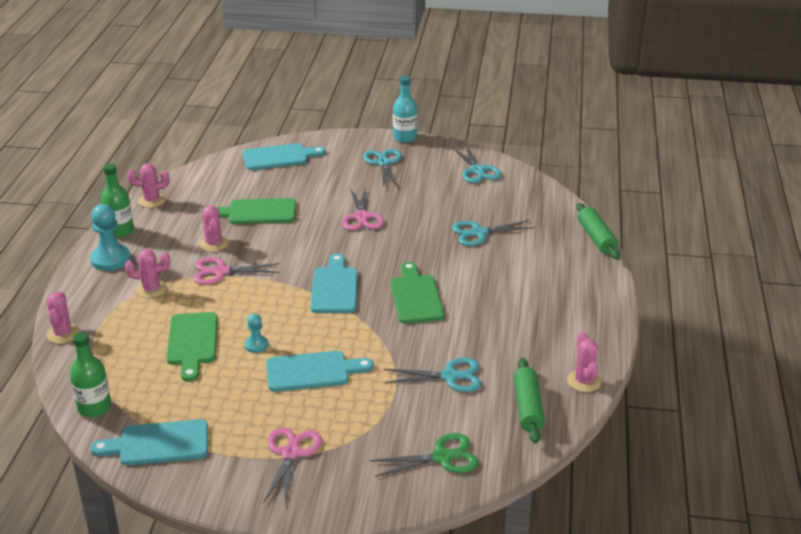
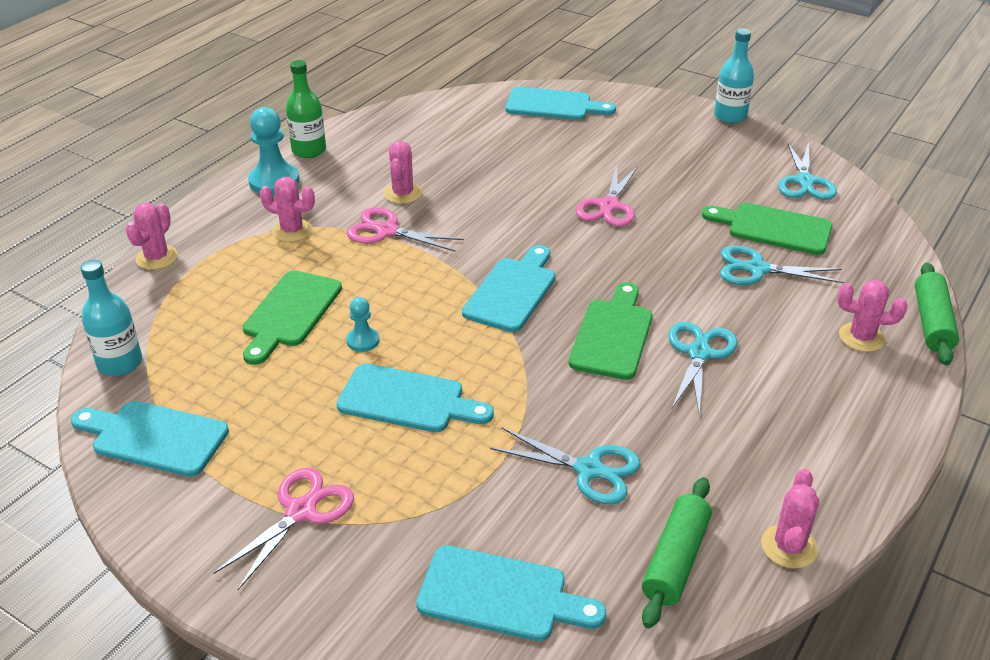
camera: 25 degrees right, 5 degrees up
(94, 408) = (120, 363): green bottle -> turquoise bottle
(152, 200) = (369, 123): pink cactus -> pink cactus (861, 337)
(258, 212) = (482, 167): green cutting board -> green cutting board (774, 228)
(383, 163) = (681, 142): turquoise scissors -> turquoise scissors (699, 353)
(442, 457) = (500, 595): green scissors -> turquoise cutting board

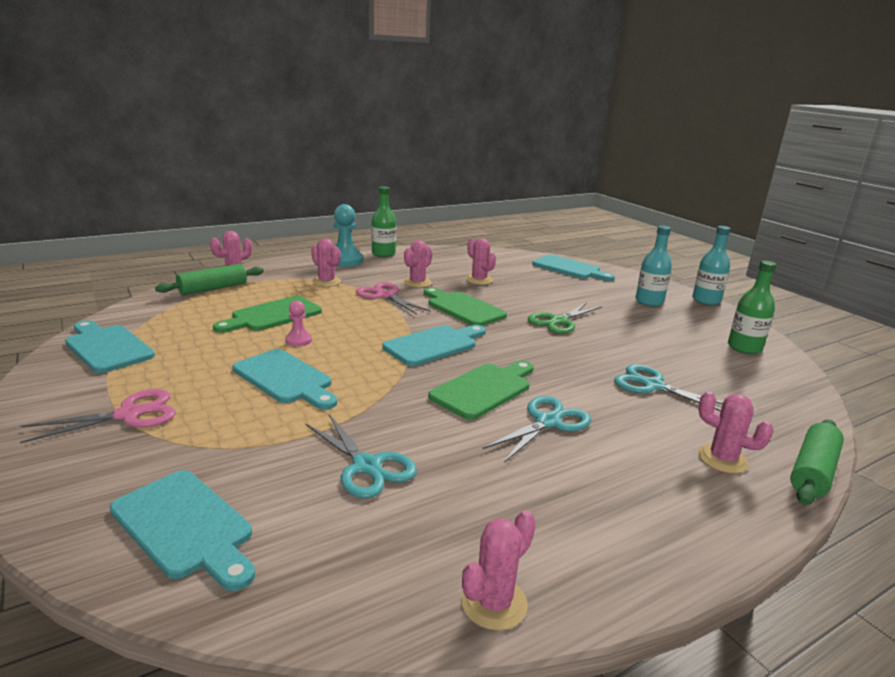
camera: 25 degrees right, 15 degrees down
(120, 363) = (144, 310): turquoise bottle -> turquoise bottle (649, 302)
(363, 341) = (298, 340): turquoise pawn -> pink pawn
(469, 163) = (479, 280): none -> pink cactus
(608, 206) = (558, 321): pink scissors -> green scissors
(675, 560) = (366, 565): green rolling pin -> green rolling pin (213, 288)
(774, 228) = (691, 366): green cutting board -> green cutting board (463, 308)
(805, 182) = (744, 348): turquoise scissors -> green bottle

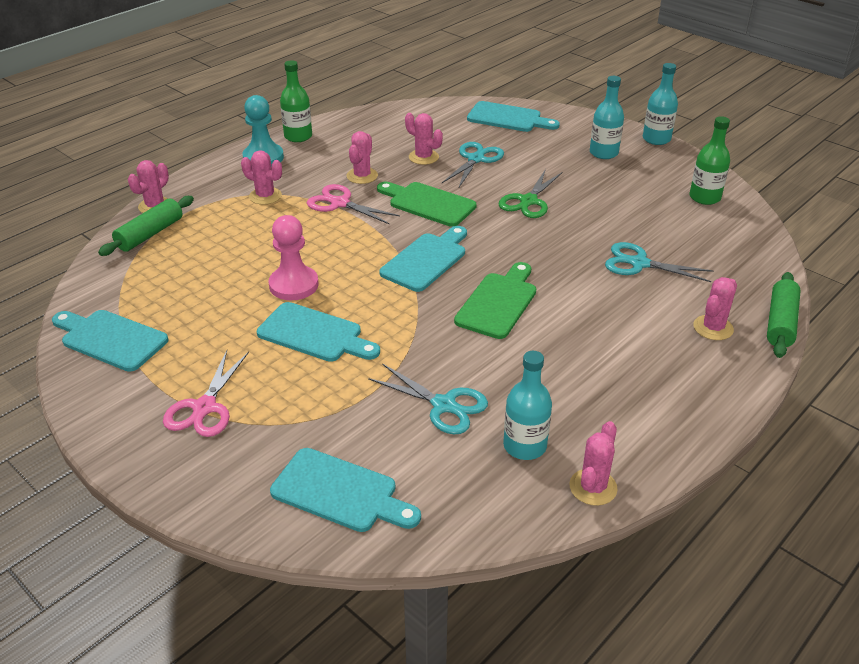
camera: 15 degrees left, 15 degrees up
(129, 414) = (204, 408): pink scissors -> pink scissors turned 150 degrees clockwise
(273, 315) = (243, 258): green cutting board -> none
(298, 340) = (294, 285): pink pawn -> pink pawn, size x1.84
(432, 530) = (524, 446): none -> turquoise bottle
(548, 422) = (567, 325): turquoise scissors -> turquoise scissors (476, 159)
(722, 459) = (713, 328): pink cactus -> pink cactus turned 75 degrees counterclockwise

